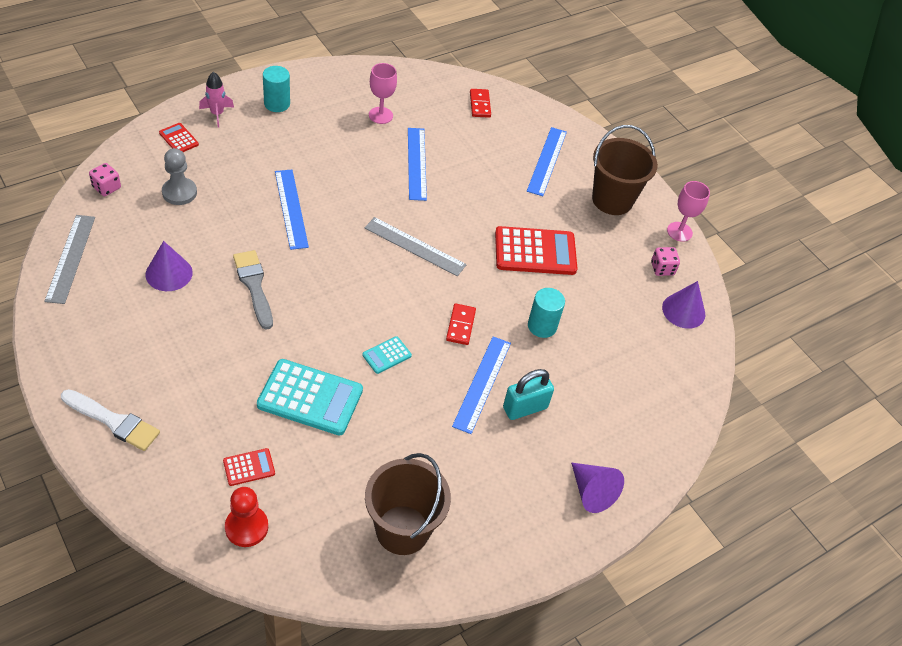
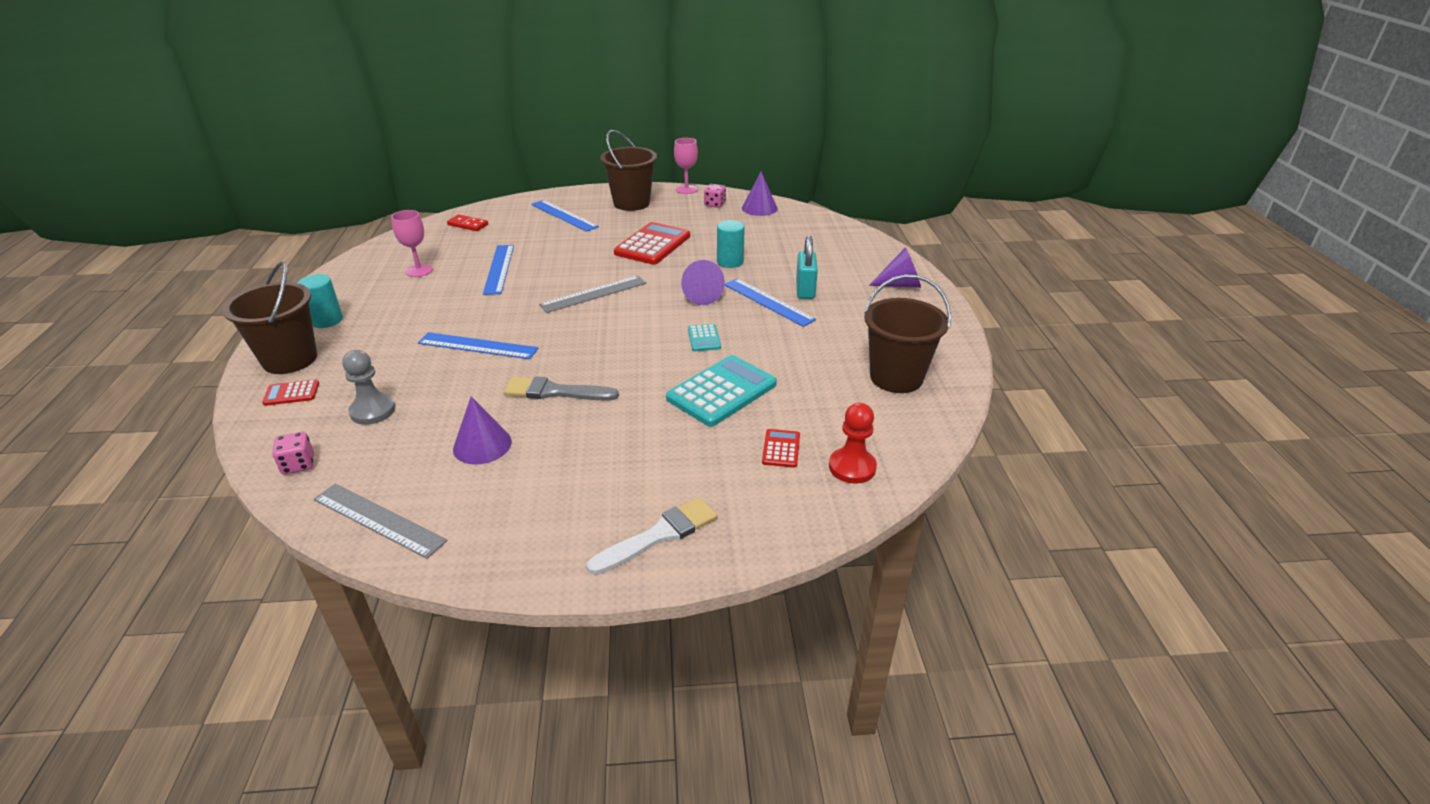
camera: 55 degrees left, 15 degrees down
(217, 114) = (290, 359): pink rocket -> brown bucket
(416, 163) = (499, 269): blue ruler -> blue ruler turned 60 degrees clockwise
(461, 325) = (700, 295): red domino -> purple cone

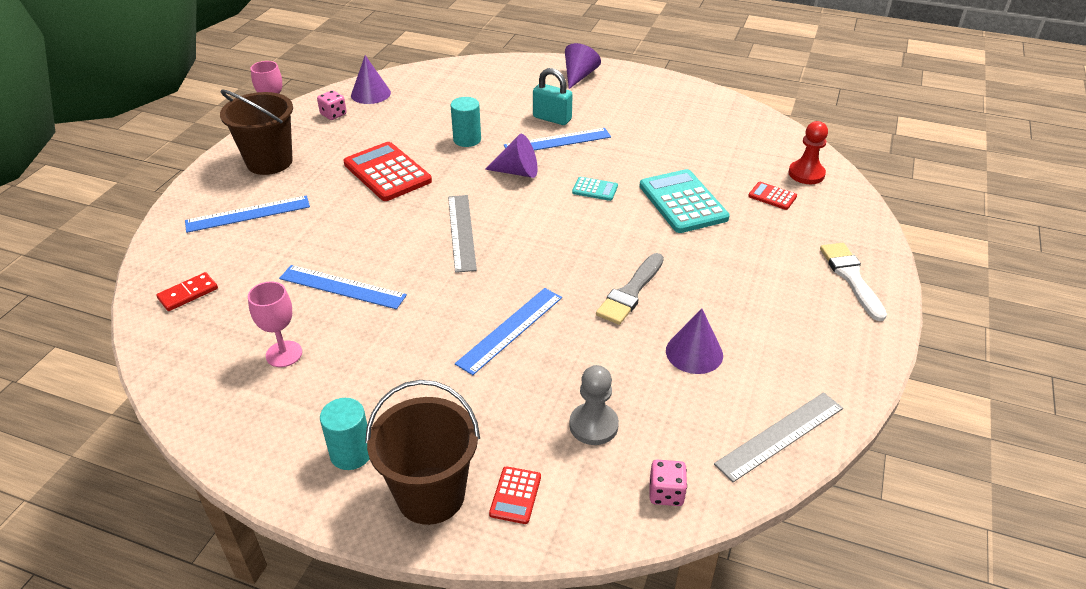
camera: 65 degrees left, 5 degrees up
(896, 377) = (709, 122): brown bucket -> none

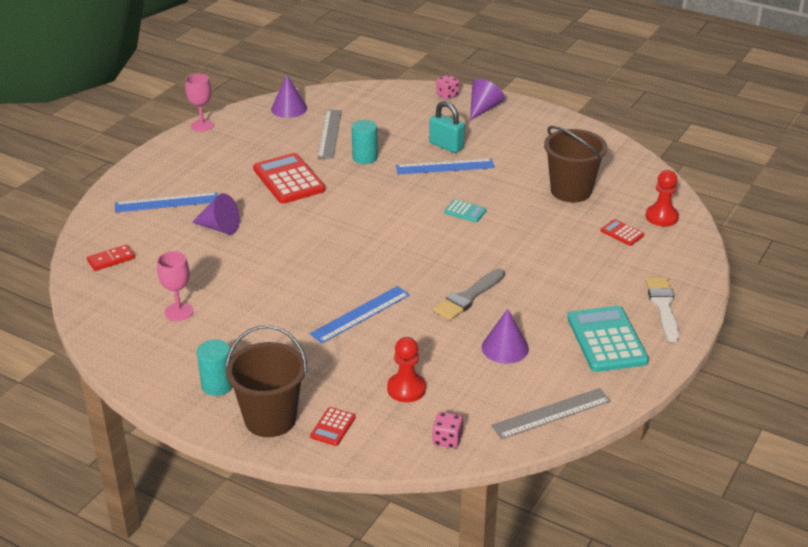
camera: 10 degrees right, 5 degrees down
(269, 162) = (190, 161): brown bucket -> brown bucket (571, 191)
(333, 114) = (252, 124): pink dice -> pink dice (447, 95)
(342, 287) = (233, 267): blue ruler -> none
(461, 232) = (340, 235): grey ruler -> grey ruler (329, 134)
(517, 172) = (401, 190): purple cone -> purple cone (219, 227)
(593, 425) = (406, 389): grey pawn -> red pawn
(683, 202) = (539, 230): turquoise calculator -> turquoise calculator (607, 340)

